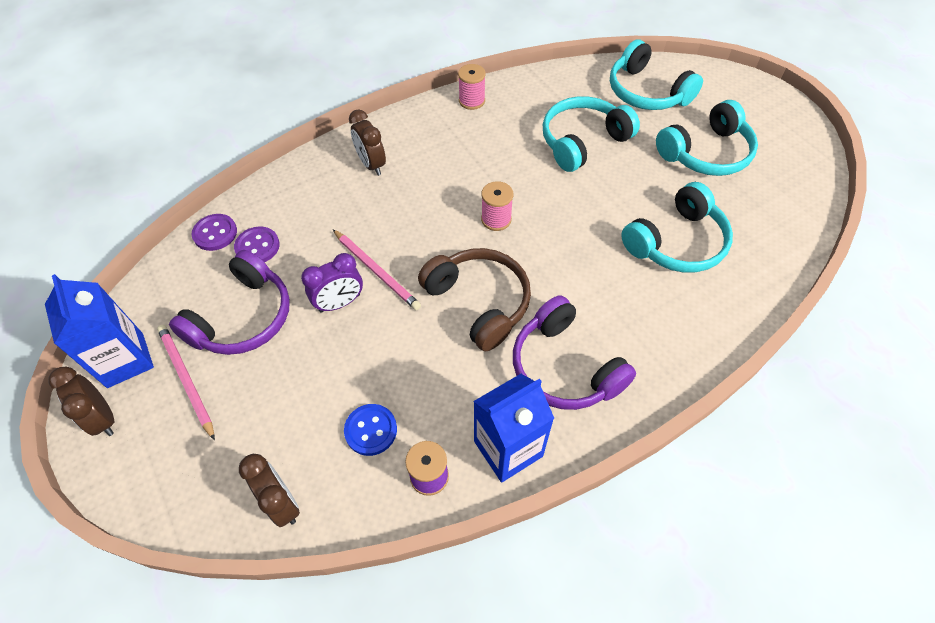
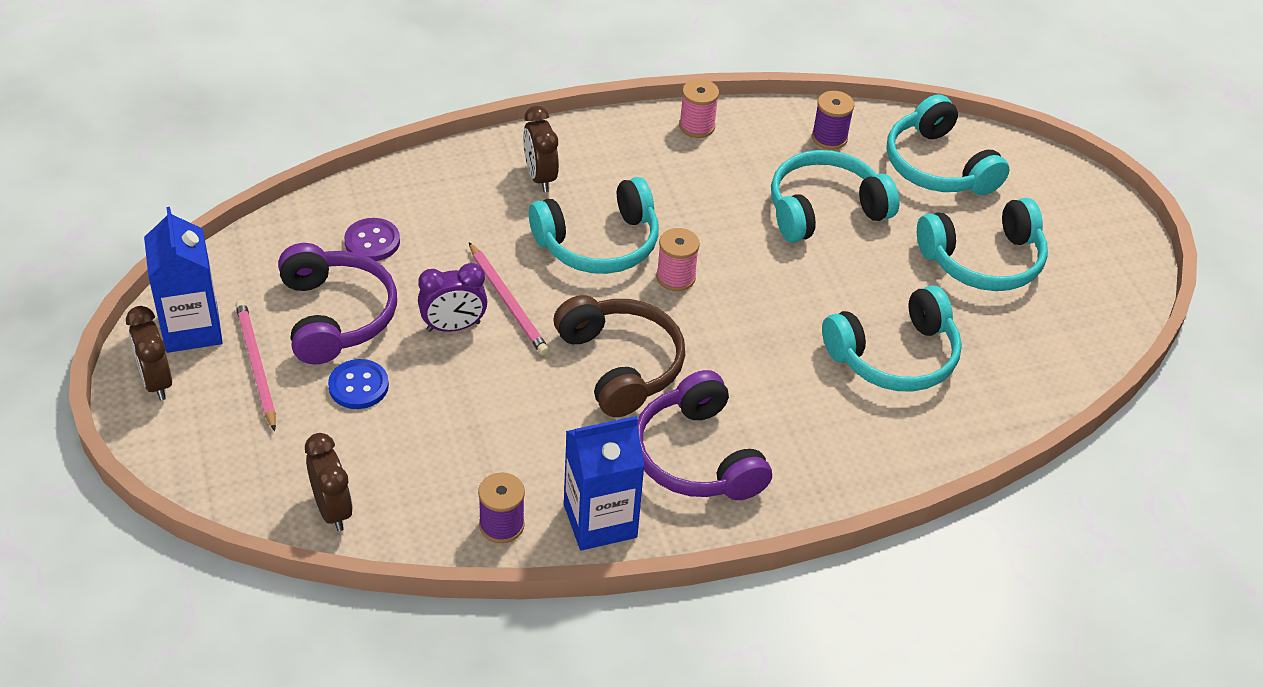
camera: 10 degrees right, 10 degrees down
(215, 233) = (325, 215): purple button -> none
(243, 317) = (335, 316): purple headphones -> purple headphones turned 60 degrees counterclockwise
(371, 430) = (450, 465): blue button -> blue button (358, 386)
(430, 206) = (598, 243): none -> turquoise headphones
(566, 89) = (829, 138): none -> purple spool

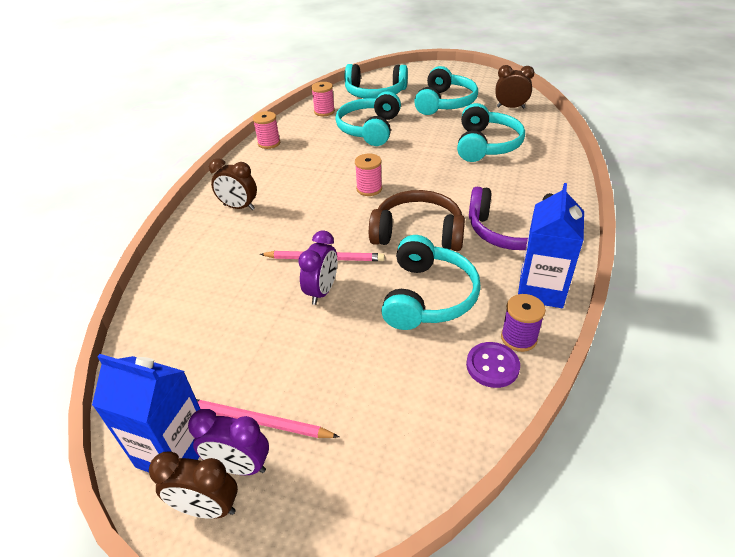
camera: 50 degrees left, 5 degrees down
(205, 380) = (239, 466): none -> purple clock
(332, 510) = (446, 433): brown clock -> brown clock (510, 107)
(335, 316) = (253, 349): purple headphones -> none
(358, 386) = (332, 364): blue button -> none
(372, 241) = (206, 301): purple button -> purple button (492, 366)
(598, 243) = (315, 205): turquoise headphones -> turquoise headphones (428, 296)
(829, 138) = (324, 111): purple spool -> pink spool

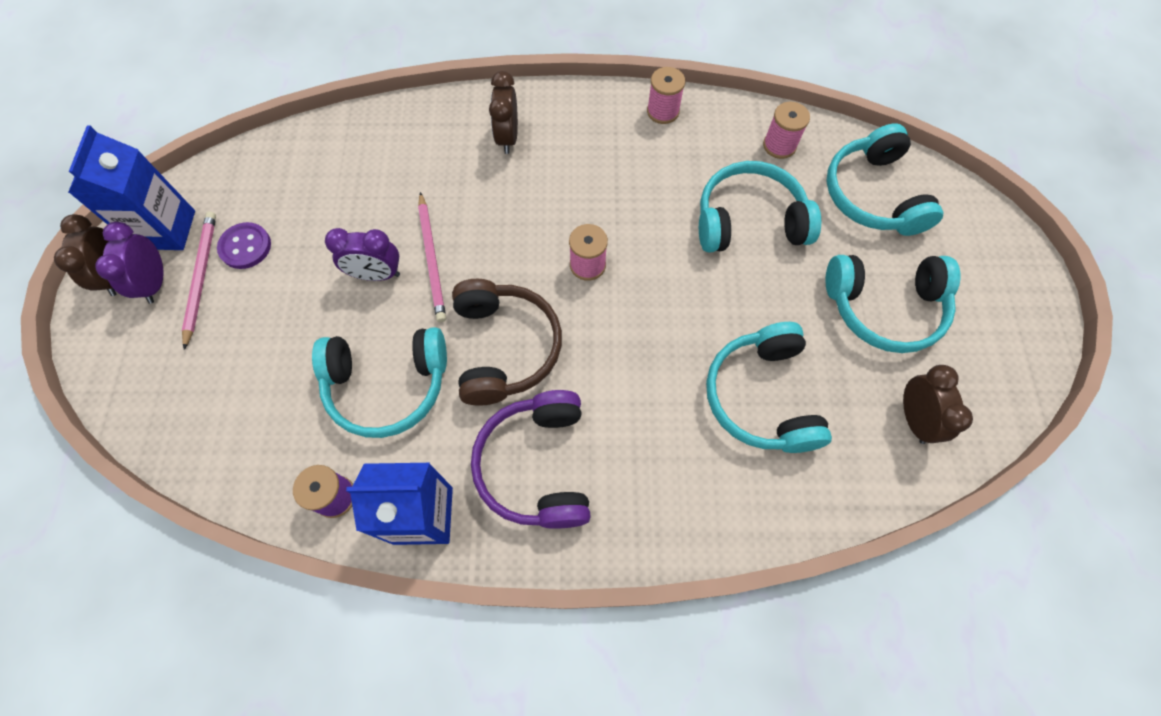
camera: 70 degrees right, 25 degrees up
(486, 145) = (762, 397): turquoise headphones -> turquoise headphones turned 90 degrees clockwise
(492, 366) = (290, 473): purple button -> purple button (245, 247)

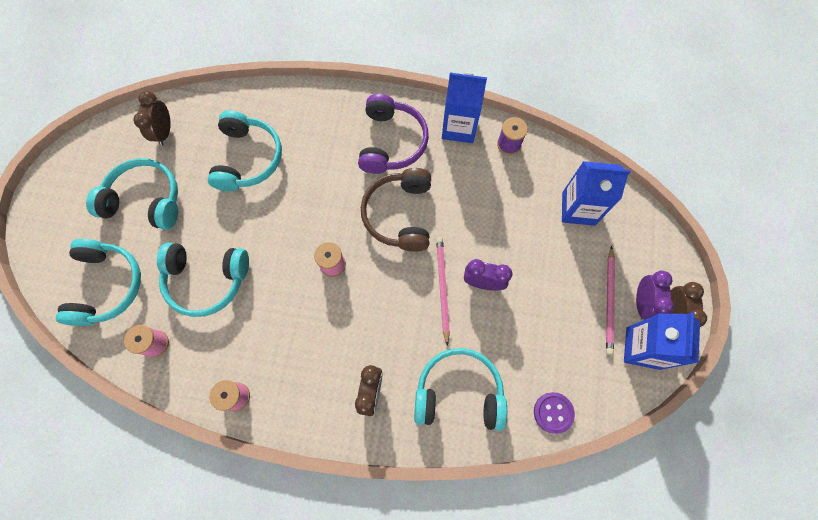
camera: 170 degrees left, 5 degrees up
(227, 402) = (578, 208): none -> blue carton
(245, 247) = (580, 322): purple button -> purple button (553, 412)
(387, 385) = (477, 203): turquoise headphones -> turquoise headphones (459, 392)

